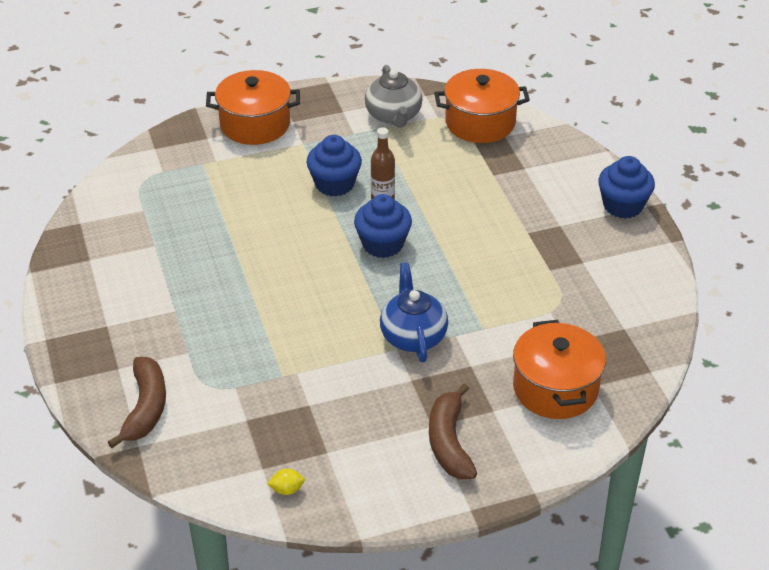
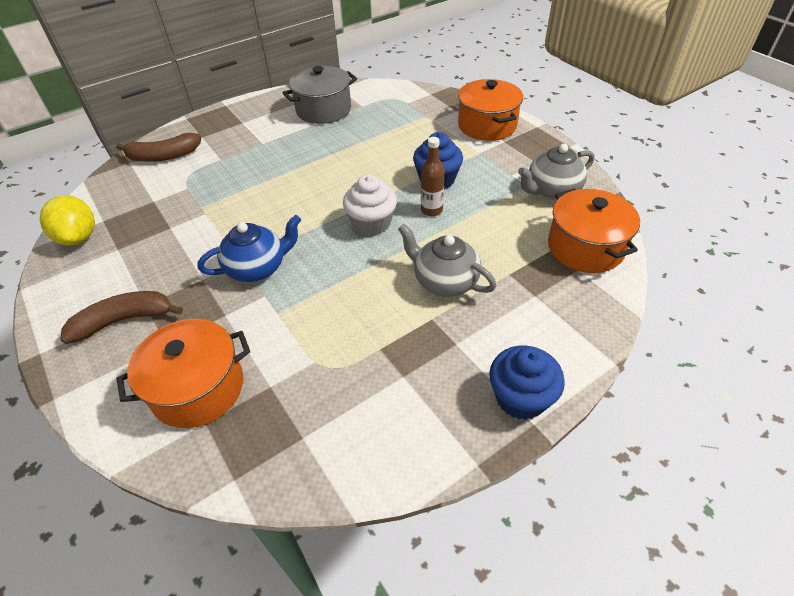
camera: 75 degrees right, 5 degrees up
(129, 245) = (323, 110): none -> grey pot
(287, 489) = (79, 237): yellow lemon -> yellow lemon, size x2.26
(383, 244) = (371, 223): blue cupcake -> white cupcake
(486, 214) = (444, 281): none -> grey teapot

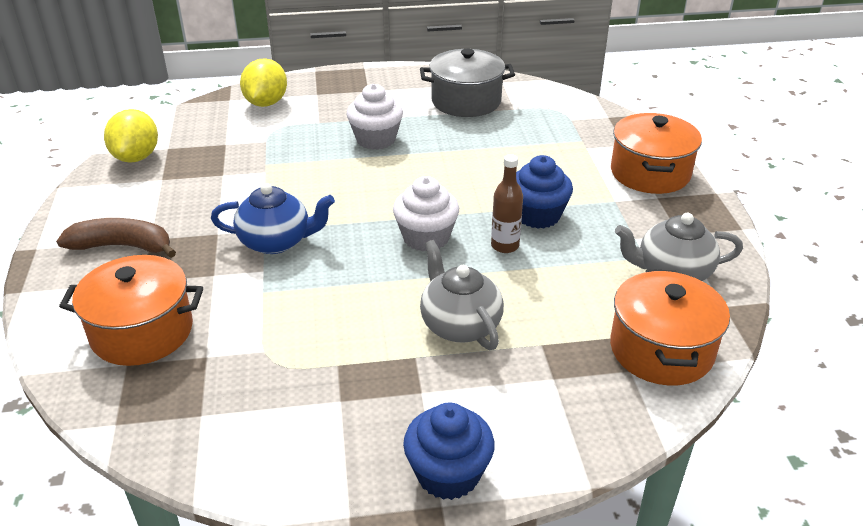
camera: 25 degrees right, 10 degrees down
(164, 156) = (266, 103): brown banana -> yellow lemon
(277, 159) = (376, 139): none -> white cupcake

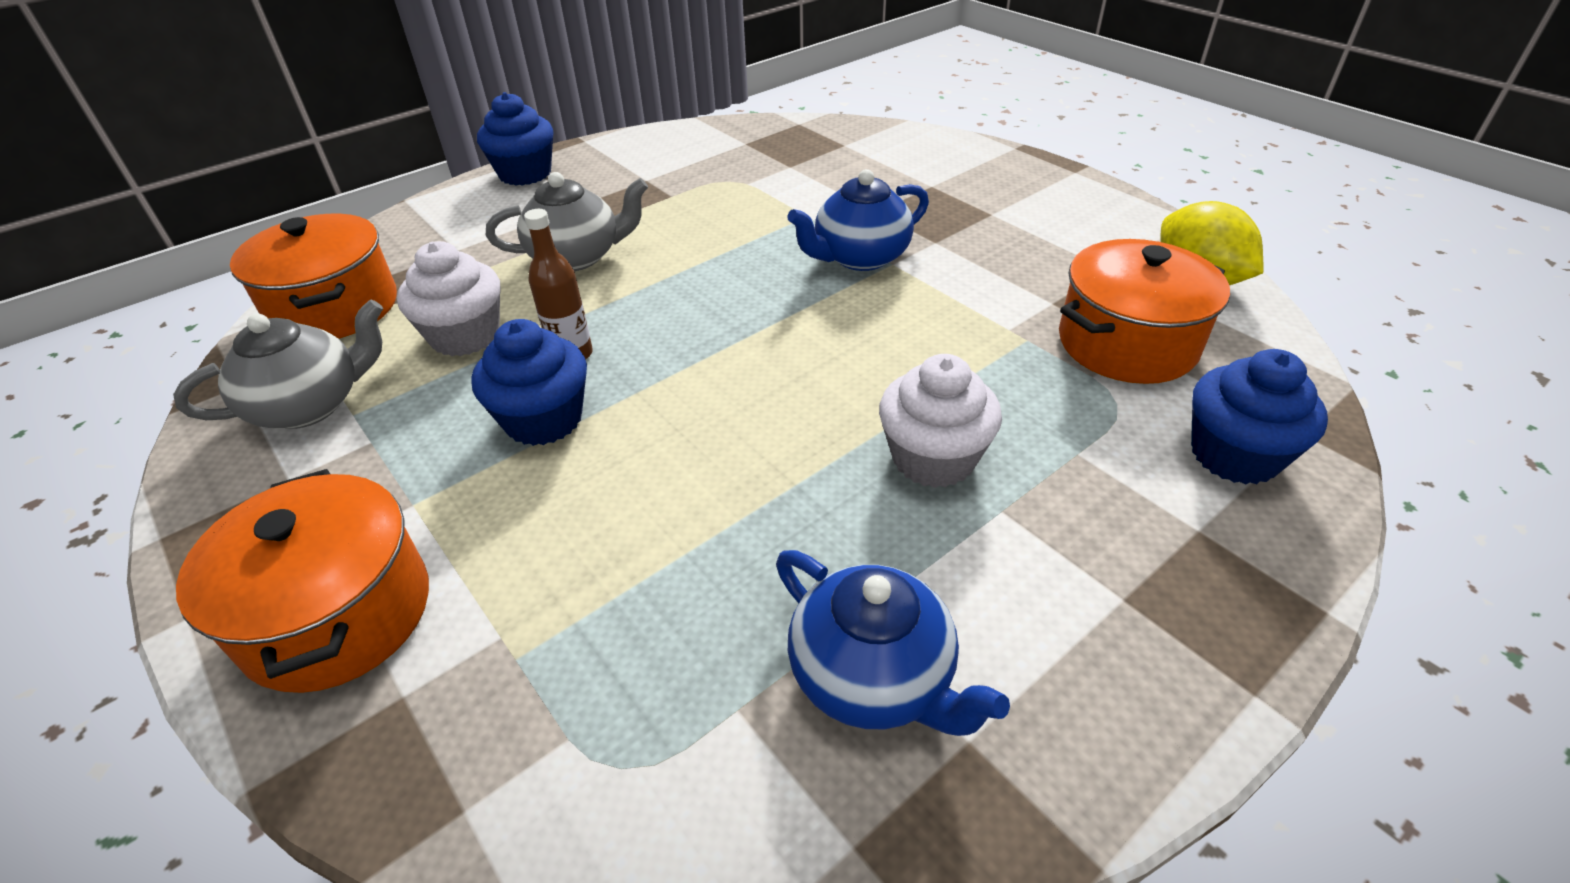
camera: 150 degrees right, 5 degrees up
(122, 246) = (1004, 199): brown banana -> none
(142, 332) = (866, 160): orange pot -> orange pot (1126, 343)
(266, 103) = (1234, 455): yellow lemon -> blue cupcake
(426, 237) = (687, 326): white cupcake -> white cupcake (465, 336)
(459, 325) = (577, 257): grey teapot -> grey teapot turned 45 degrees counterclockwise
(466, 101) = (873, 677): grey pot -> blue teapot

